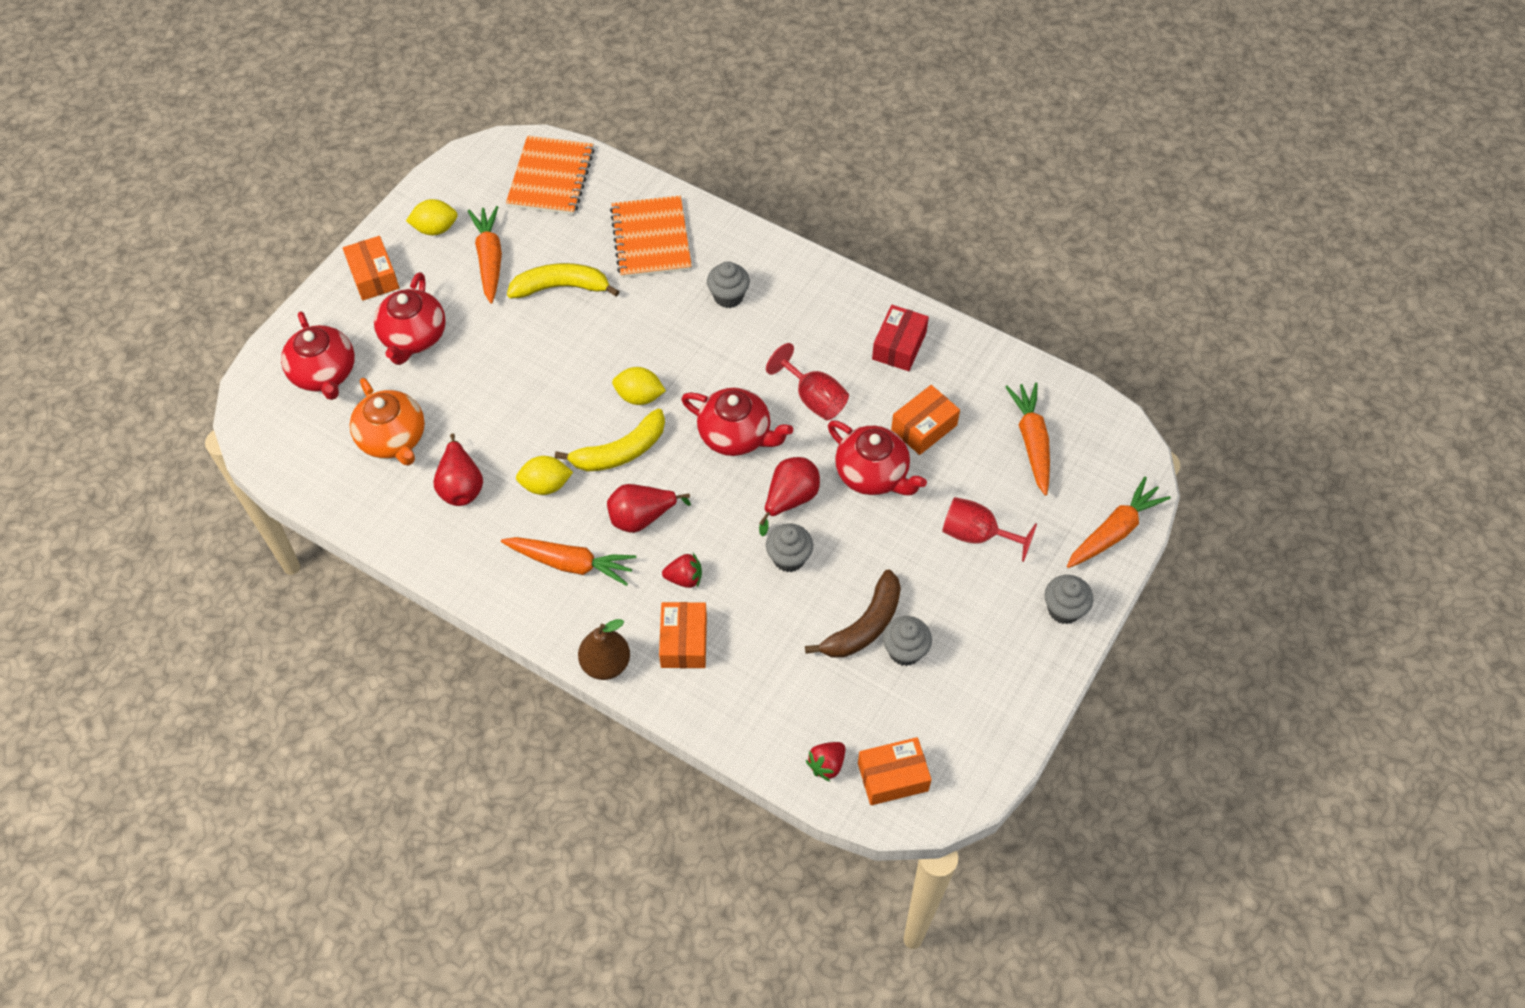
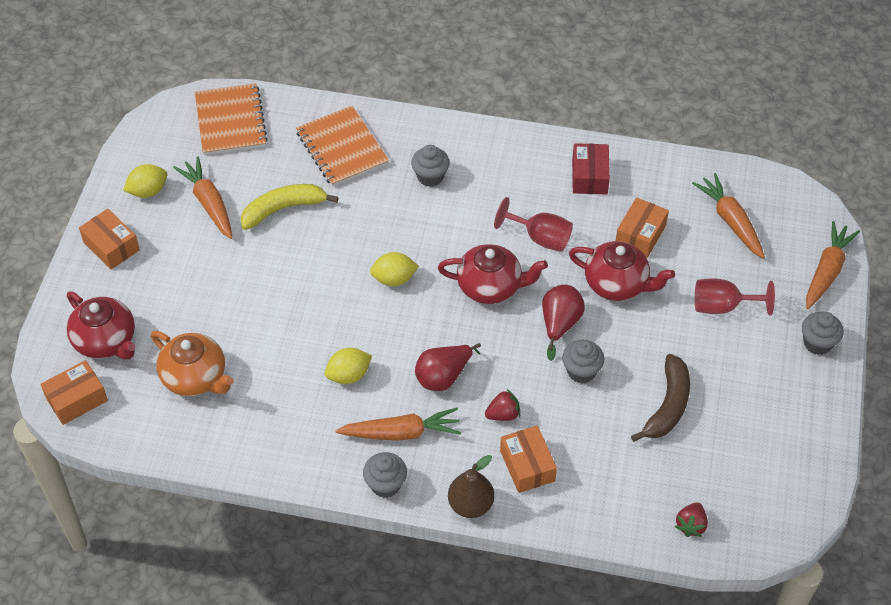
camera: 20 degrees left, 5 degrees down
(413, 337) = (172, 287): red teapot -> none
(461, 486) = (274, 398): red pear -> none
(620, 451) = (399, 328): yellow banana -> none
(892, 777) = (747, 517): orange box -> orange box (77, 399)
(905, 651) = (709, 415): grey cupcake -> grey cupcake (385, 484)

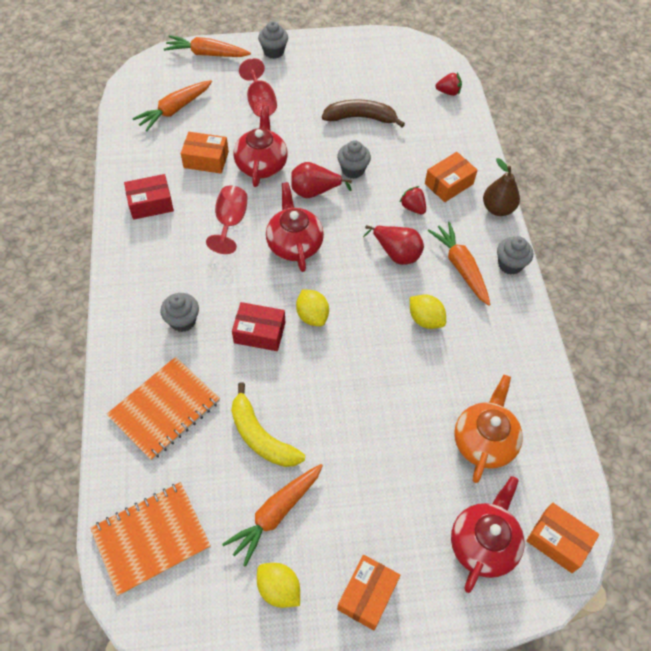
camera: 110 degrees left, 5 degrees up
(392, 232) = (259, 332): none -> red box

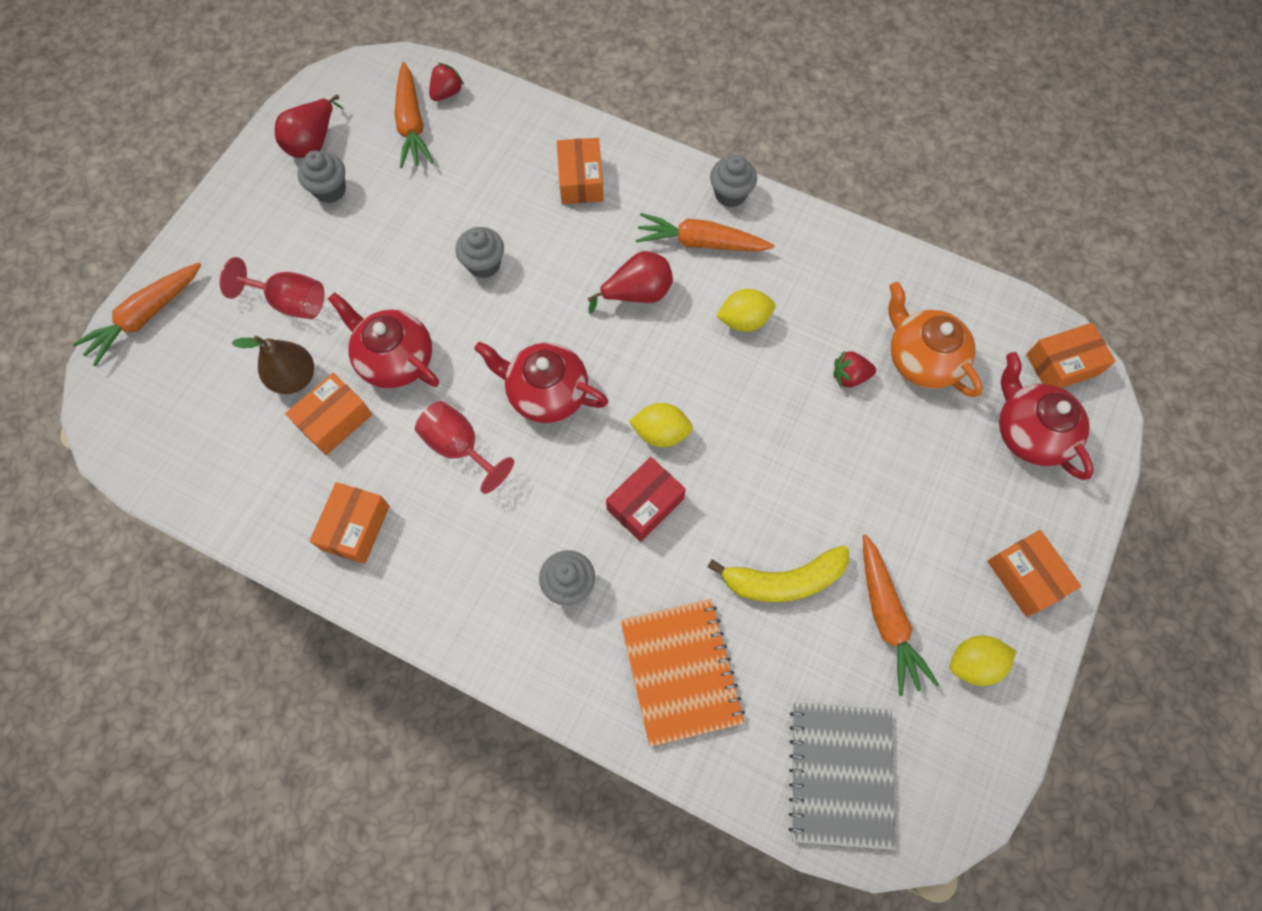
camera: 55 degrees left, 10 degrees up
(151, 204) = (355, 527): red box -> orange box
(151, 538) = (840, 774): orange notebook -> grey notebook
(174, 110) = (214, 412): orange carrot -> orange carrot (412, 124)
(274, 52) = (214, 235): grey cupcake -> grey cupcake (330, 190)
(314, 191) = (484, 325): red pear -> red pear (313, 142)
(360, 118) = (410, 206): brown banana -> none
(413, 207) = (586, 237): red strawberry -> red strawberry (849, 376)
(498, 208) = (650, 156): brown pear -> brown pear (294, 378)

